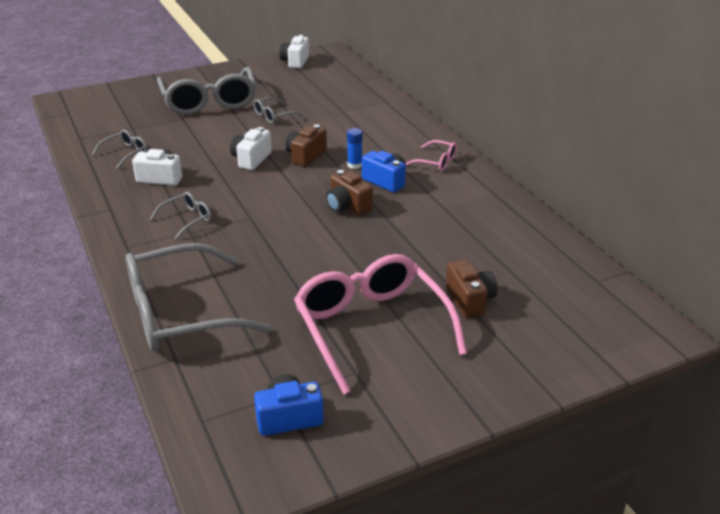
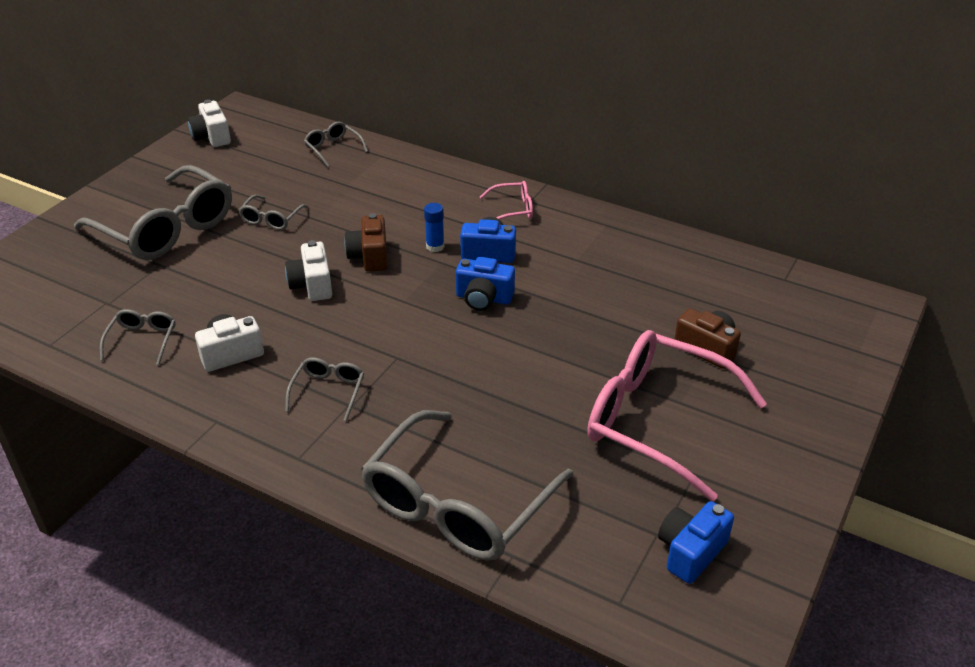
camera: 35 degrees left, 5 degrees up
(347, 206) = (483, 298): brown camera -> blue camera
(360, 89) = (333, 149): none -> grey glasses

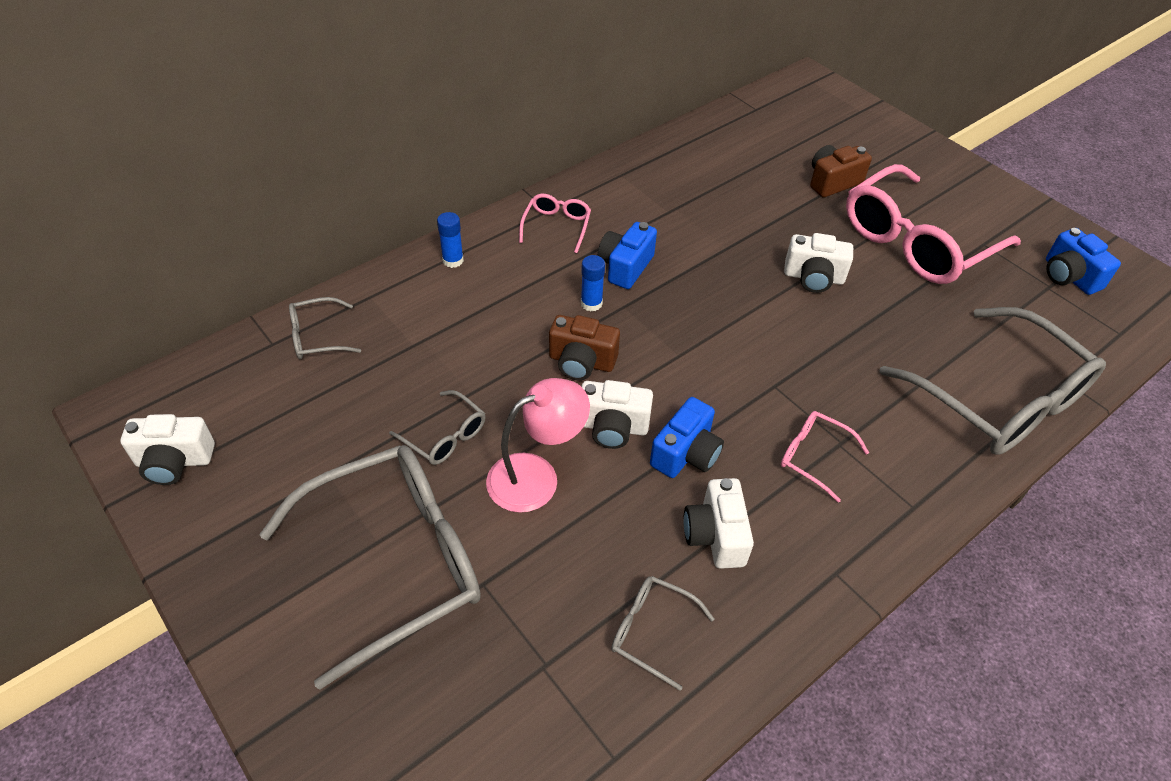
camera: 70 degrees left, 10 degrees up
(253, 263) = (536, 476): none -> pink lamp
(328, 392) = (814, 457): grey glasses -> pink glasses
(440, 176) = (453, 260): none -> blue glue stick
(483, 298) = (702, 293): blue camera -> blue camera (686, 454)
(549, 358) = (813, 277): none -> white camera

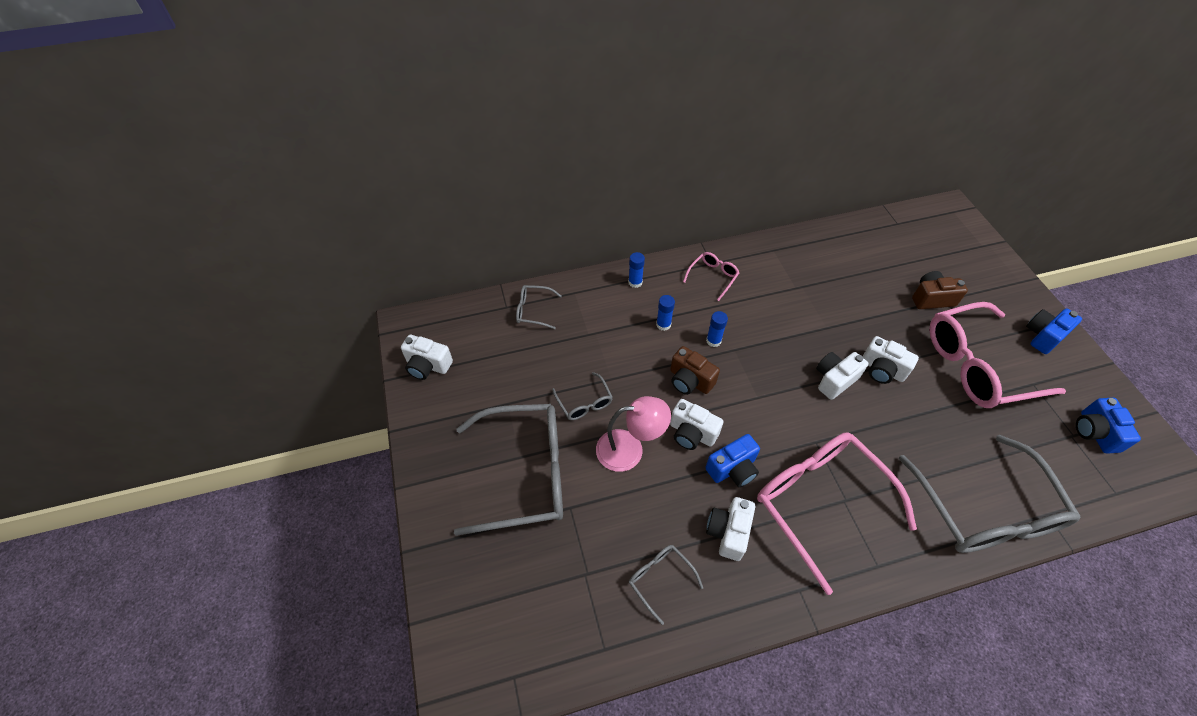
camera: 25 degrees right, 5 degrees up
(515, 302) = (663, 324): none -> blue glue stick
(625, 267) = (747, 321): blue camera -> blue camera (1043, 336)
(763, 306) = (834, 380): none -> white camera
(814, 457) = (821, 503): pink glasses -> pink glasses, size x2.26

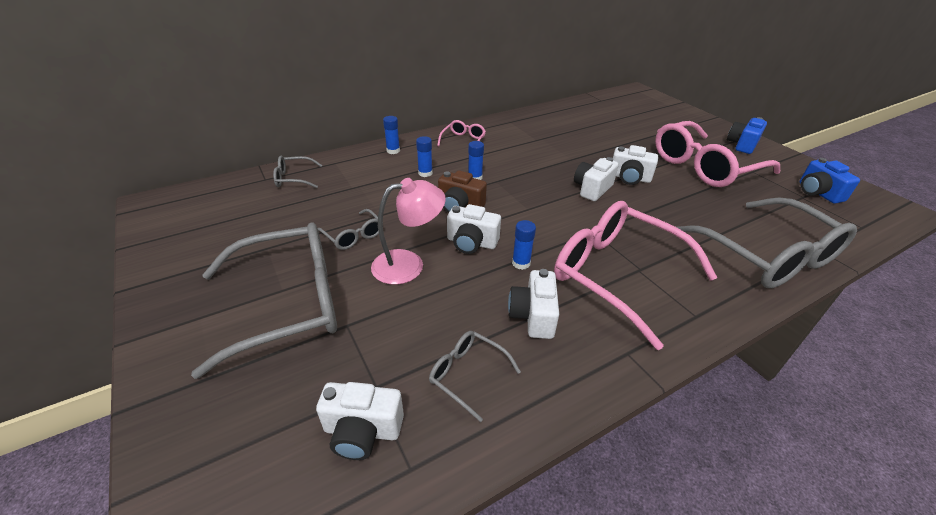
camera: 15 degrees left, 15 degrees down
(427, 365) = (172, 230): white camera -> white camera (362, 431)
(732, 469) = (521, 263): blue camera -> blue glue stick
(931, 298) = (647, 134): brown camera -> none

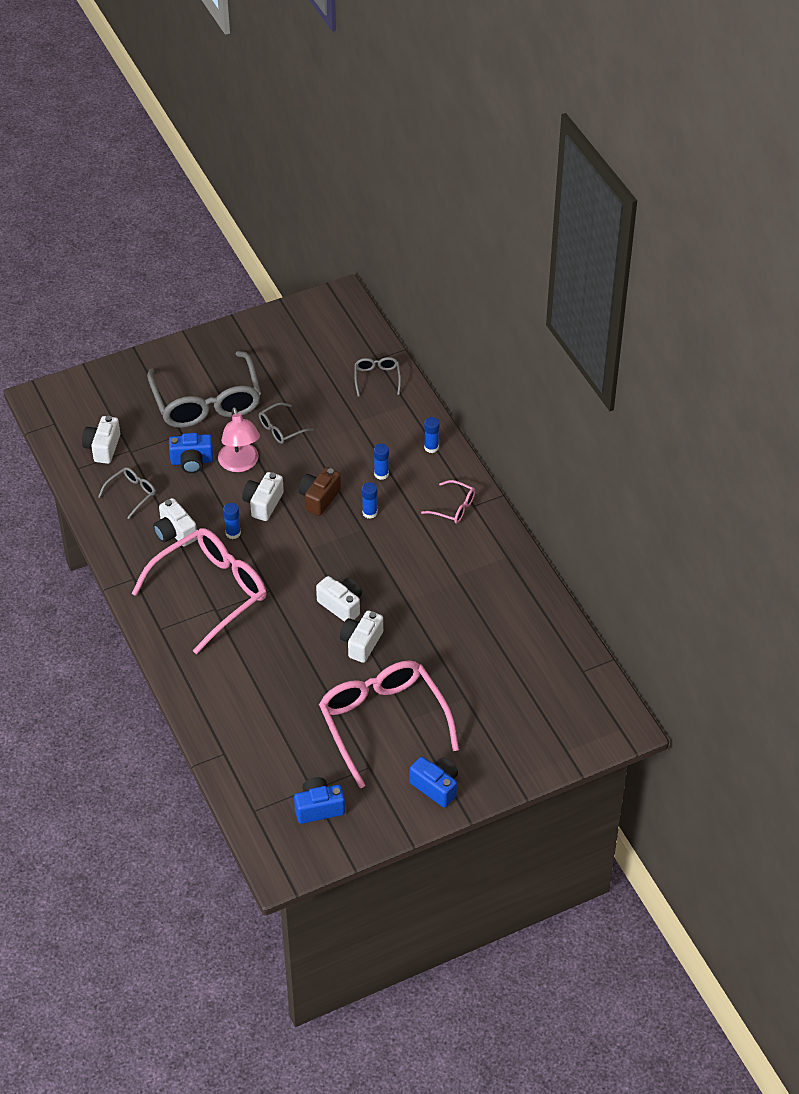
camera: 95 degrees right, 10 degrees up
(402, 310) = (192, 461): none -> blue camera
(533, 316) = (175, 533): white camera -> white camera turned 135 degrees counterclockwise
(765, 255) = (222, 706): grey glasses -> none

